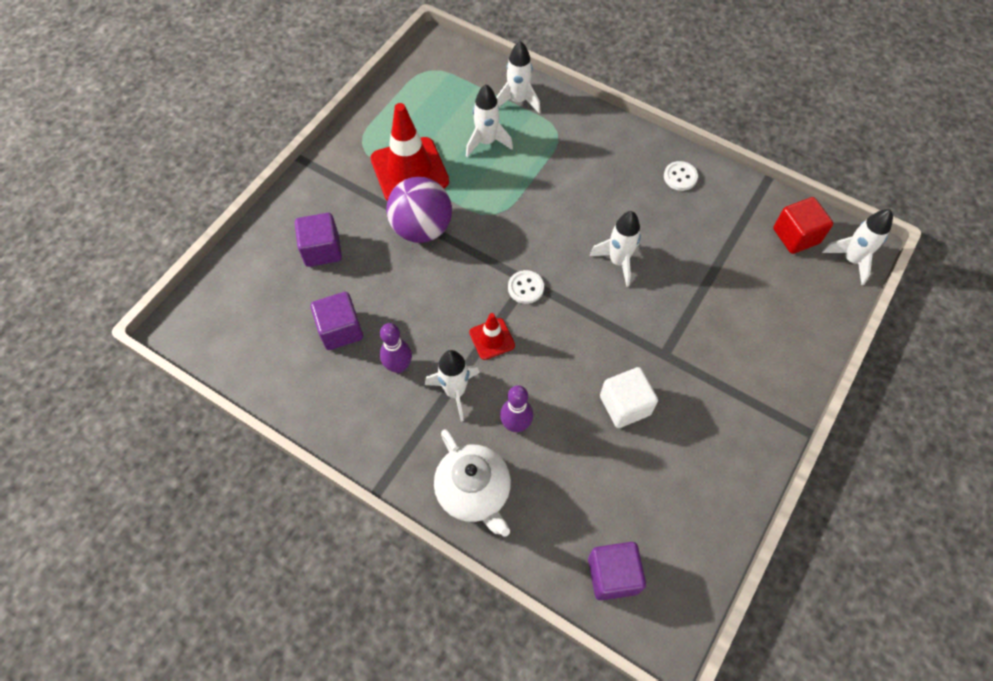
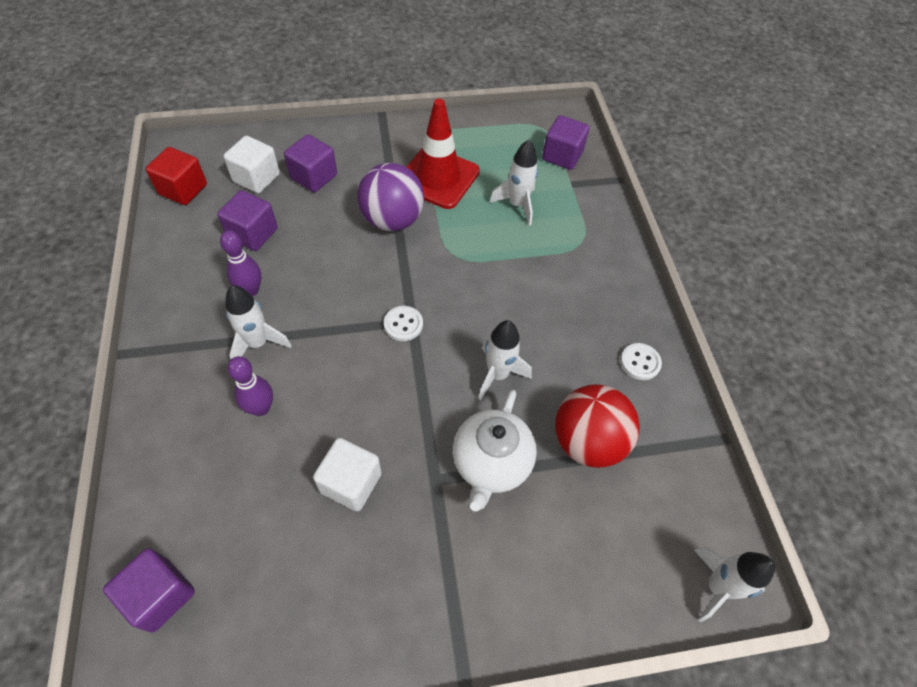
camera: 45 degrees right, 5 degrees down
(280, 290) = (256, 178): none -> white cube
(468, 80) = (562, 156): none -> purple cube
(474, 492) = (170, 422): white teapot -> white teapot (491, 464)
(492, 339) = (331, 334): red traffic cone -> none
(518, 101) = (580, 197): white rocket -> none
(710, 250) = (587, 441): none -> red ball
(796, 236) = (686, 510): red cube -> red cube (183, 189)

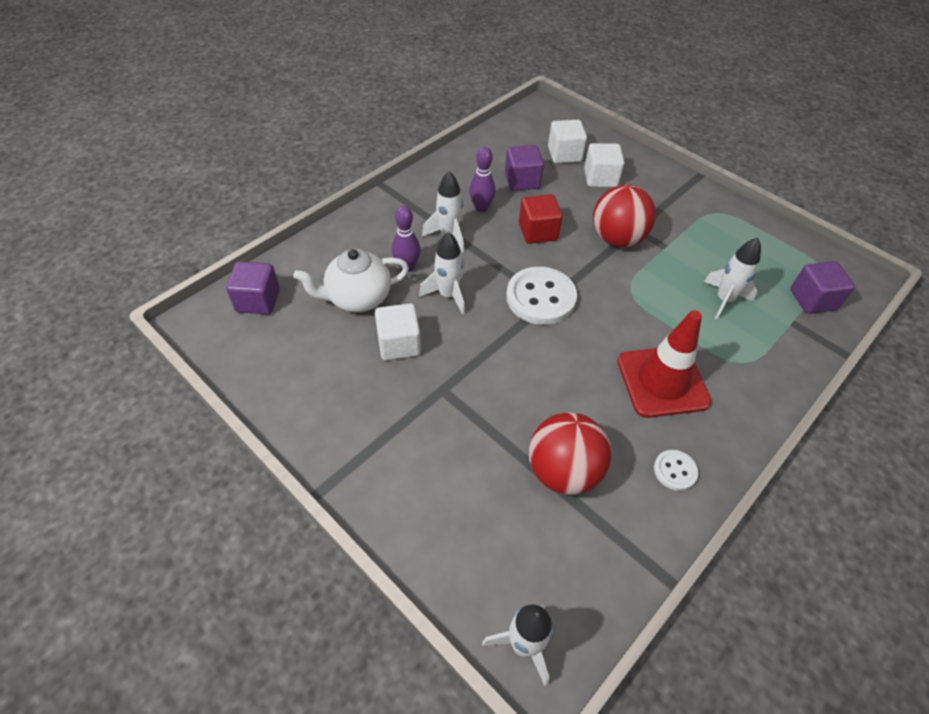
camera: 55 degrees right, 5 degrees down
(183, 189) = (515, 131): red cube -> red cube (538, 232)
(314, 177) = (600, 178): purple cube -> white cube
(392, 220) = (617, 238): purple ball -> red ball
(403, 324) = (540, 298): white button -> white button, size x1.98
(438, 177) = (686, 239): red traffic cone -> red traffic cone (662, 381)
(491, 464) = (484, 416): white teapot -> white teapot (358, 298)
(498, 374) = (559, 377): white rocket -> white rocket (448, 295)

